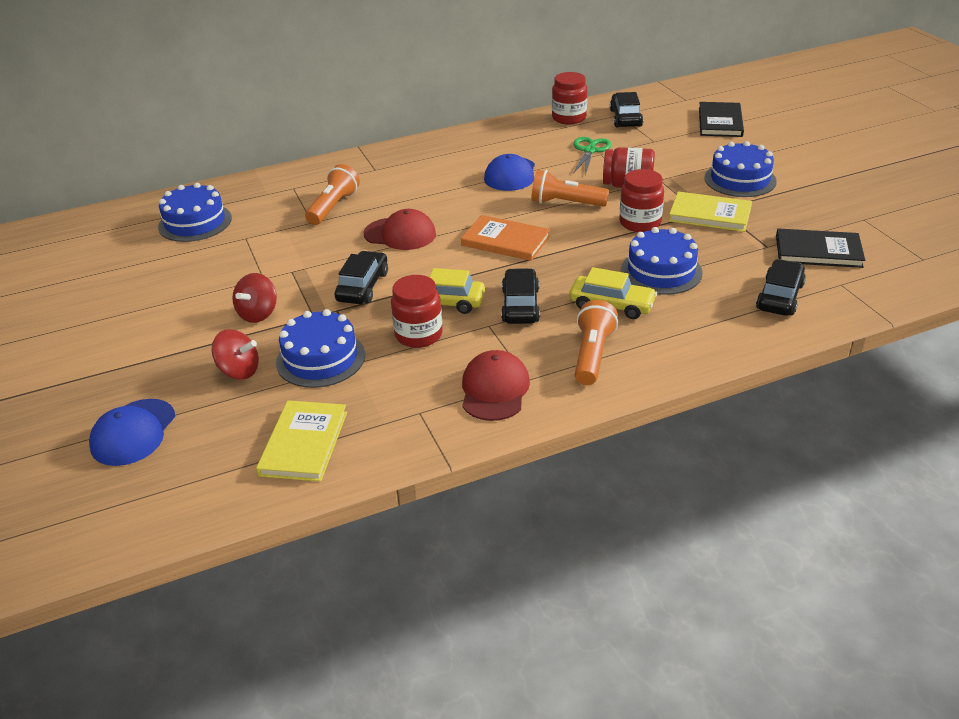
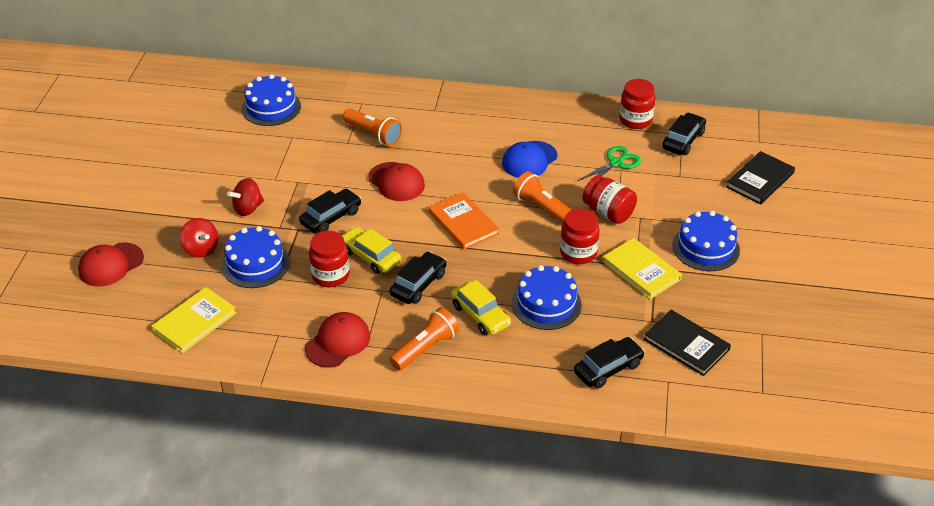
camera: 30 degrees right, 5 degrees up
(133, 432) = (111, 265): blue cap -> red cap
(333, 207) = (373, 135): orange flashlight -> orange flashlight turned 75 degrees clockwise

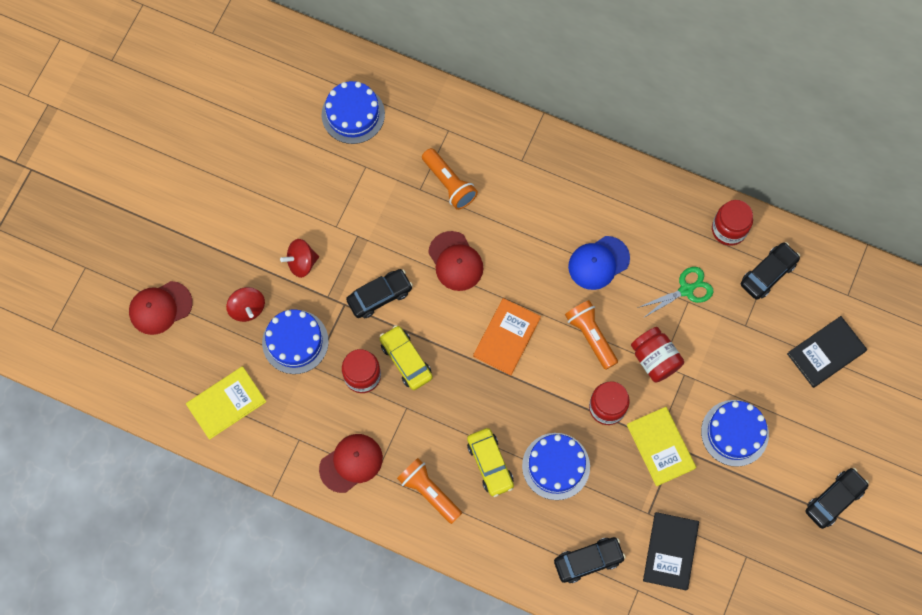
camera: 15 degrees right, 30 degrees up
(418, 284) = (442, 409): black car -> black car (834, 499)
(425, 348) = (429, 492): orange flashlight -> orange flashlight turned 105 degrees counterclockwise
(463, 223) = (506, 337): orange book -> orange book turned 45 degrees clockwise
(686, 344) = (670, 551): black book -> black book turned 45 degrees clockwise

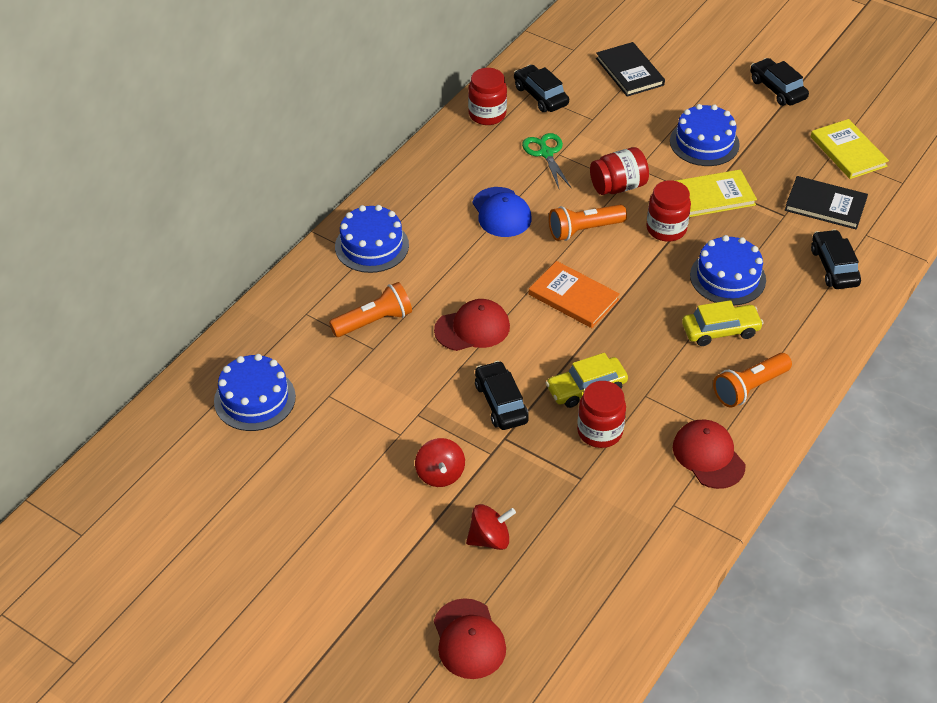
camera: 80 degrees left, 25 degrees down
(226, 403) = (616, 576): yellow book -> yellow book (848, 151)
(295, 342) = (544, 493): blue cake -> blue cake (371, 246)

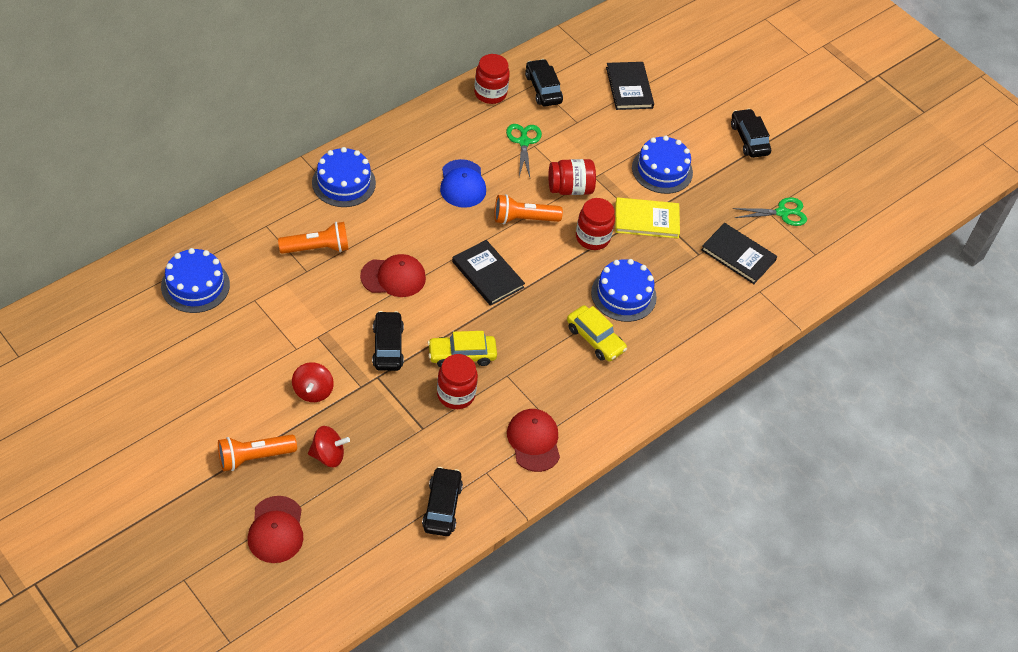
camera: 10 degrees right, 5 degrees up
(573, 297) = (487, 274): orange book -> black book
(720, 331) = (595, 339): yellow car -> yellow car turned 45 degrees clockwise
(749, 388) = (595, 394): orange flashlight -> orange flashlight (254, 457)
(834, 267) = (718, 312): black car -> black car (442, 507)
(848, 151) = (782, 213): yellow book -> green scissors

